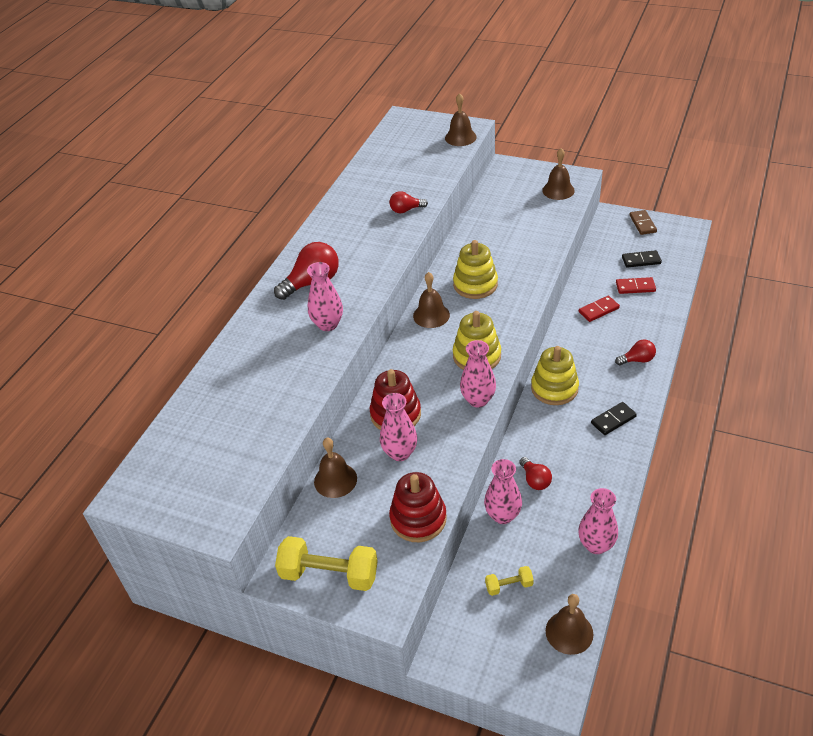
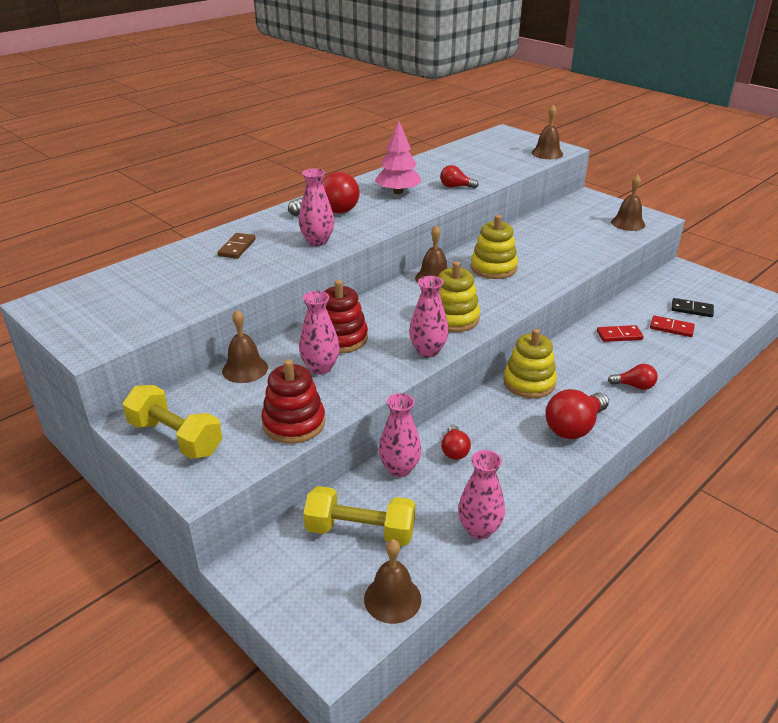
camera: 20 degrees right, 10 degrees down
(357, 234) = (398, 192): none -> pink tree
(509, 585) = (360, 531): yellow dumbbell -> yellow dumbbell, size x1.99
(613, 420) = (574, 427): black domino -> red light bulb
(642, 224) = (712, 282): brown domino -> brown domino (237, 248)

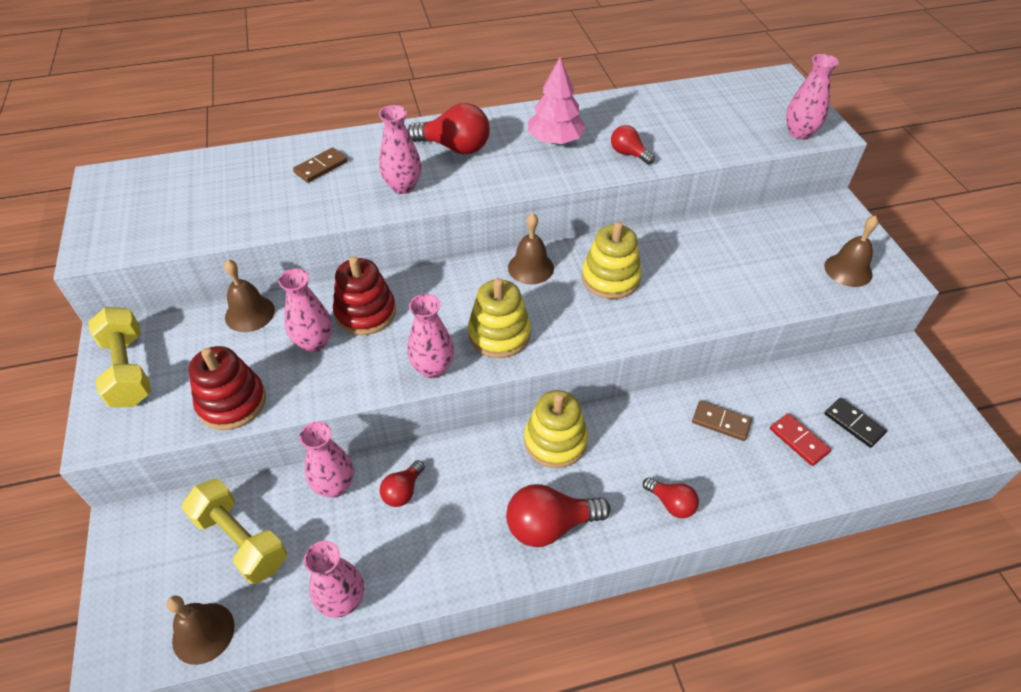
camera: 30 degrees right, 15 degrees up
(547, 153) = (799, 133): brown bell -> pink vase
(619, 335) = (721, 422): red domino -> brown domino

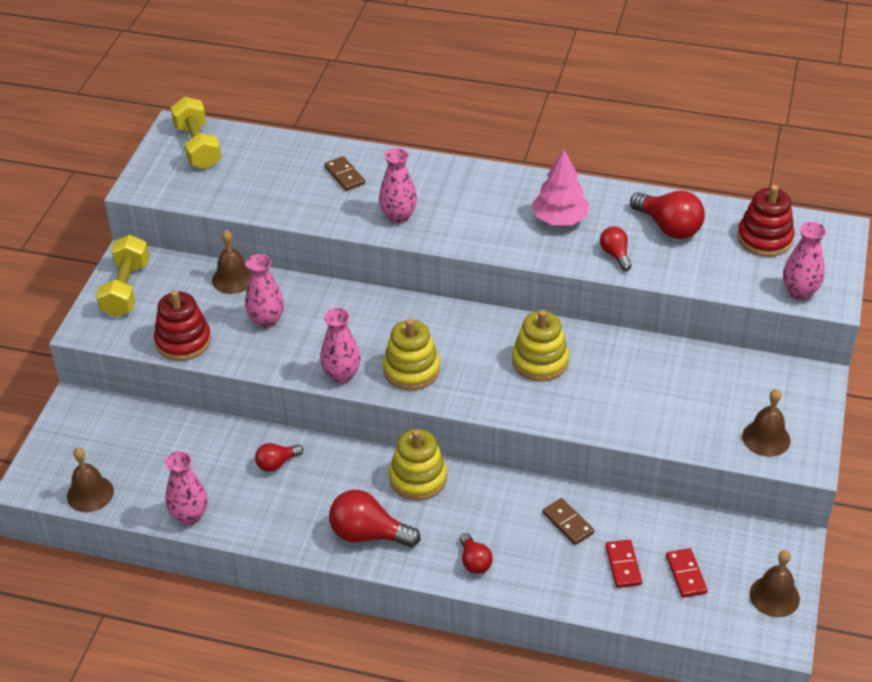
camera: 30 degrees right, 5 degrees down
(241, 540) = (145, 447): yellow dumbbell -> yellow dumbbell (198, 147)
(321, 167) = (345, 175): brown domino -> brown domino turned 75 degrees clockwise
(335, 486) = (230, 438): pink vase -> none
(365, 312) = (319, 312): red stacking toy -> red stacking toy (764, 238)
(455, 147) = (467, 195): red light bulb -> red light bulb (668, 227)
(530, 267) = (478, 326): brown bell -> brown bell (774, 596)
(854, 424) = (686, 574): black domino -> red domino

